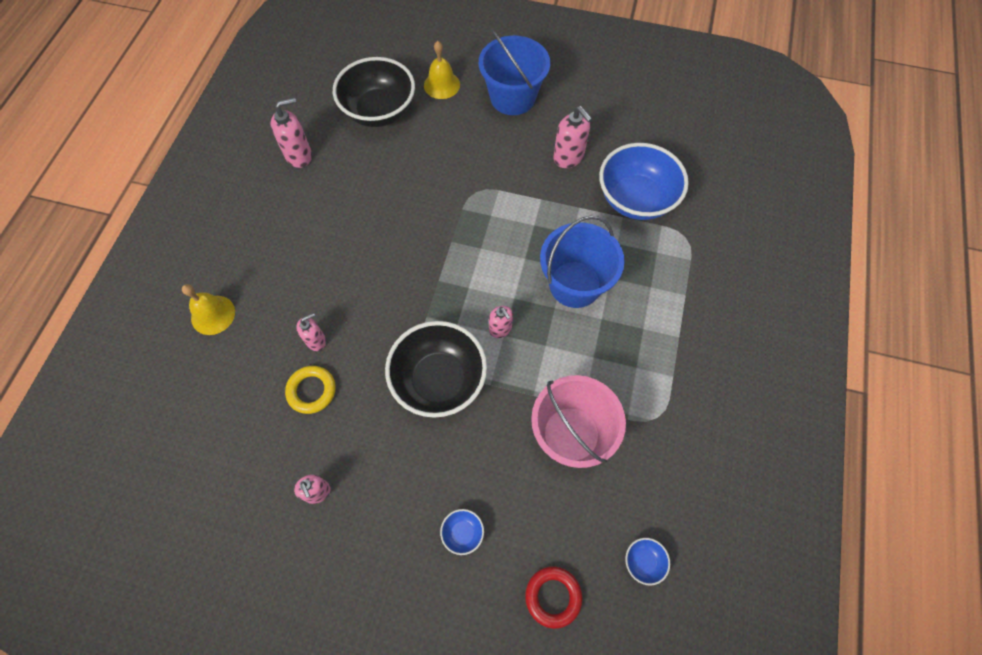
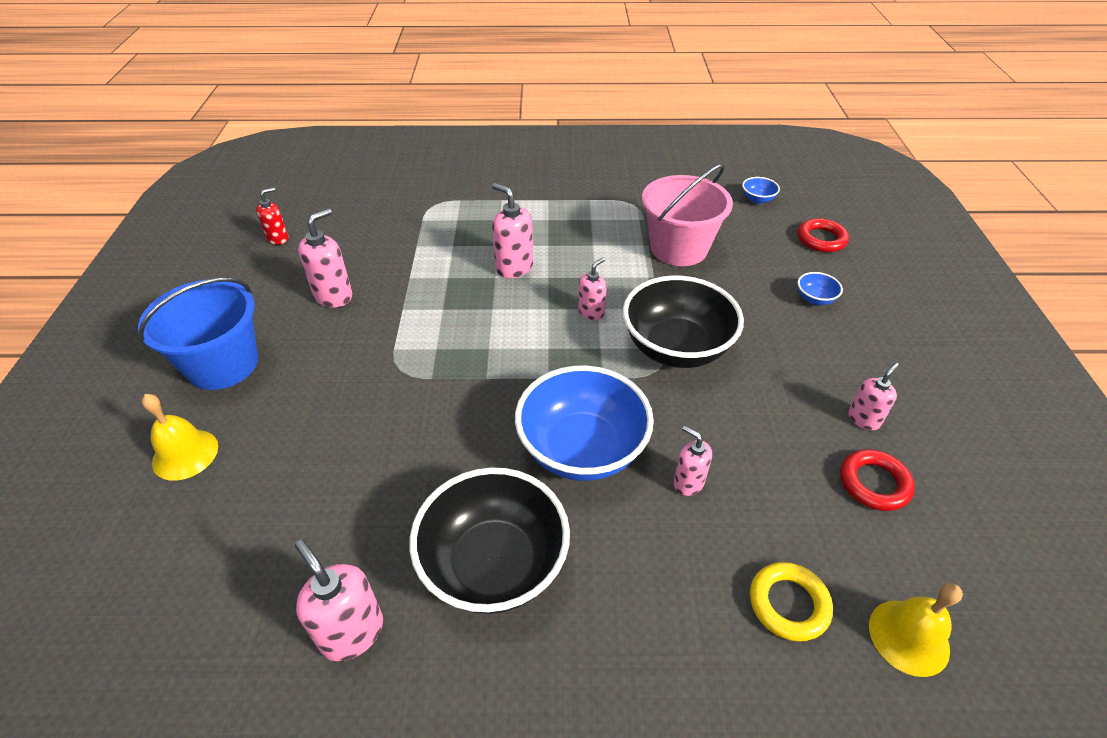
camera: 105 degrees left, 20 degrees down
(213, 315) = (716, 647): yellow bell -> yellow bell (909, 637)
(265, 464) = (874, 483): none -> red ring
(311, 391) = (756, 464): yellow ring -> yellow ring (788, 604)
(379, 111) = (241, 529): black bowl -> black bowl (494, 564)
(575, 284) = (514, 267): blue bucket -> pink soap dispenser
(636, 199) = (390, 239): blue bowl -> blue bowl (582, 449)
(652, 124) = (278, 238): none -> red soap dispenser

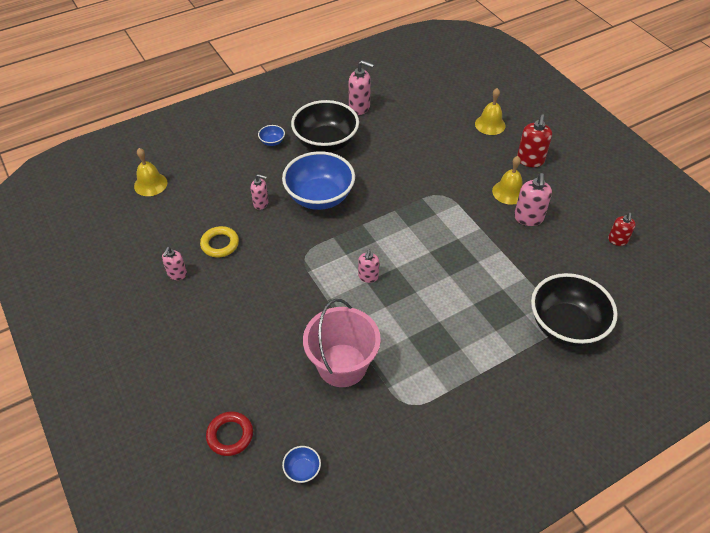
camera: 150 degrees right, 5 degrees up
(223, 364) = (530, 160): blue bucket -> red soap dispenser
(312, 335) = (509, 192): none -> yellow bell
(514, 267) = (445, 289): pink soap dispenser -> none
(676, 348) = (301, 274): black bowl -> black bowl (566, 326)
(788, 604) = (201, 176): yellow ring -> yellow ring (220, 244)
(815, 299) = (222, 358): blue bowl -> blue bowl (272, 142)
(874, 483) = (169, 240): red ring -> none

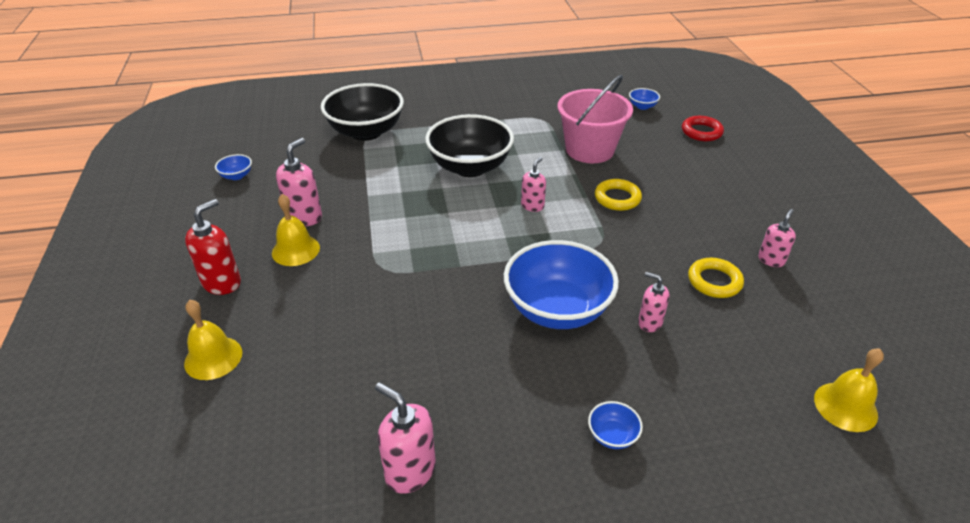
camera: 160 degrees left, 10 degrees down
(302, 305) = (617, 198): none -> yellow ring
(326, 143) = (512, 403): black bowl -> black bowl (470, 167)
(617, 240) = (236, 176): red soap dispenser -> blue bowl

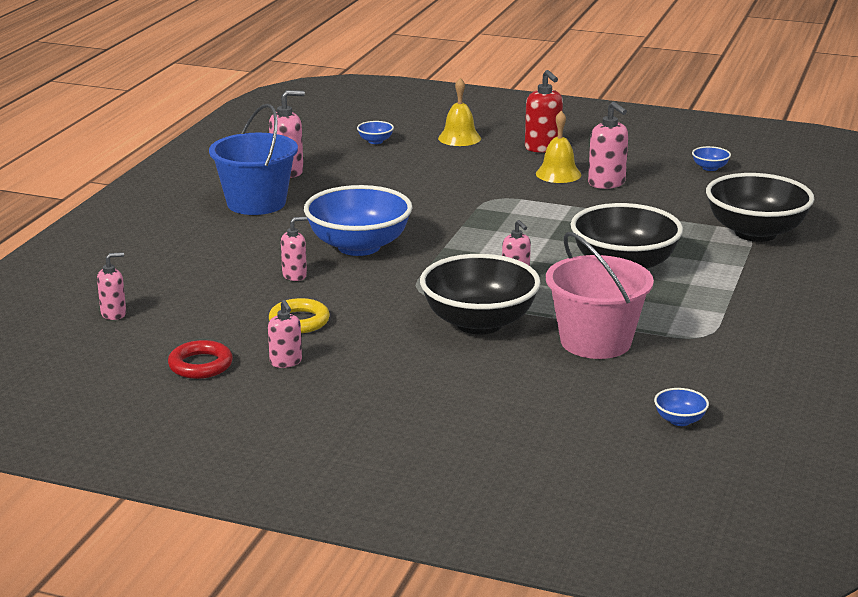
camera: 120 degrees right, 15 degrees down
(524, 446) = (256, 203): none -> blue bucket
(612, 435) = (222, 229): blue bowl -> blue bowl (375, 141)
(617, 198) = (479, 323): yellow ring -> black bowl
(701, 132) = (565, 436): red ring -> red ring (200, 365)
(845, 406) = (114, 314): yellow bell -> pink soap dispenser

